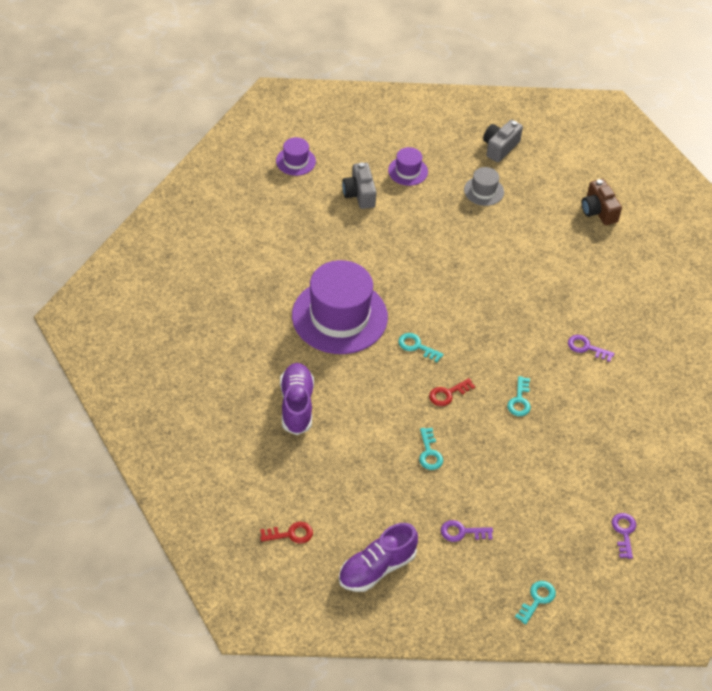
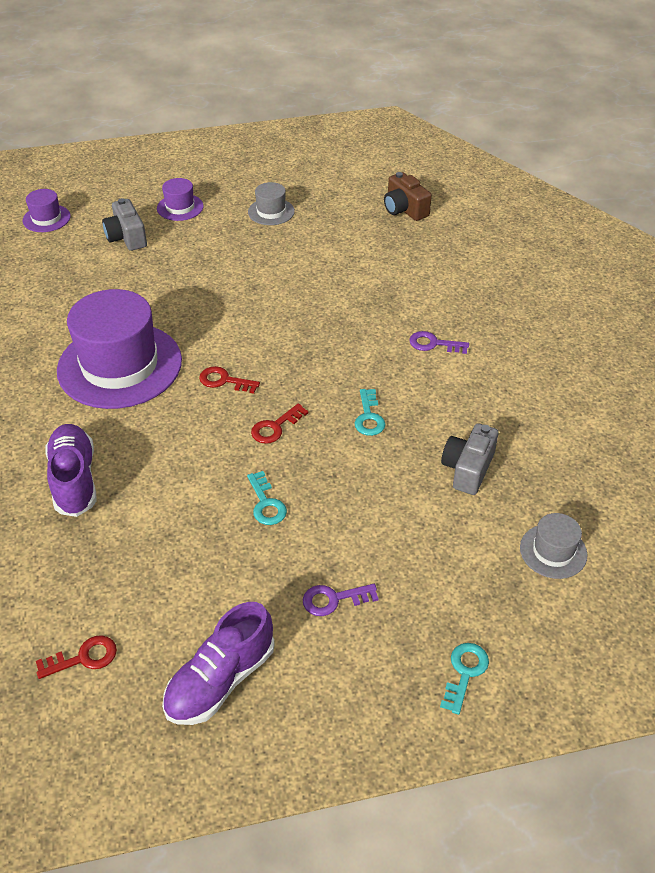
camera: 10 degrees left, 5 degrees down
(416, 346) = (224, 381): turquoise key -> red key
(500, 147) = (279, 171): grey camera -> grey camera (468, 469)
(624, 532) = (553, 551): purple key -> grey hat

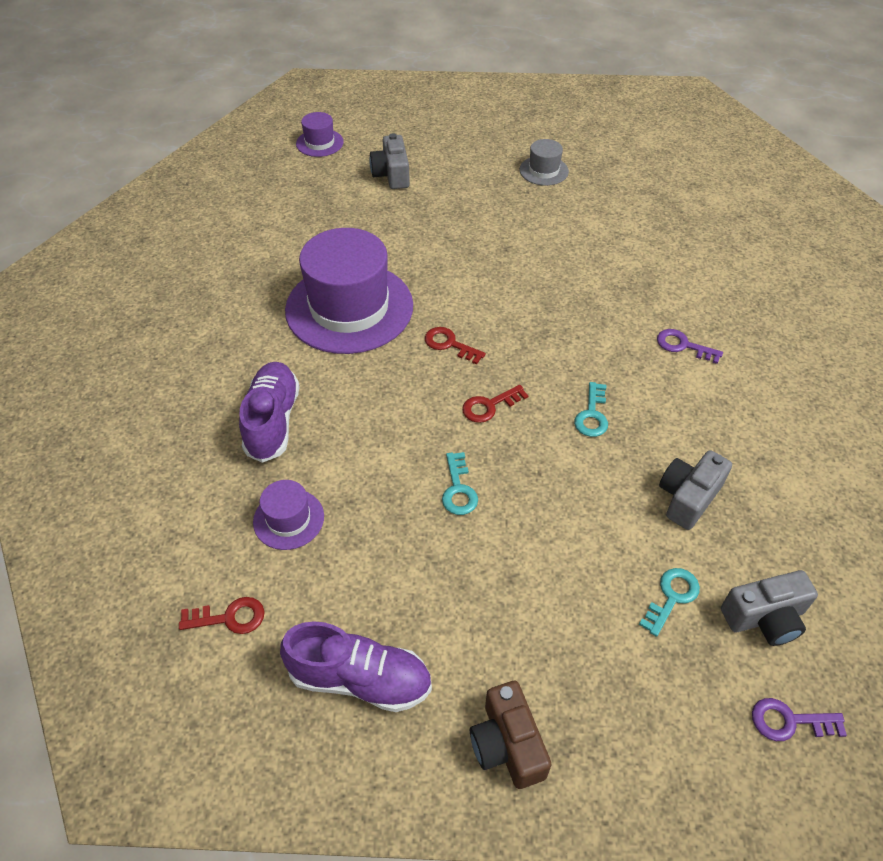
camera: 15 degrees right, 5 degrees up
(180, 207) = (452, 152): purple hat -> purple hat (288, 519)
(220, 680) = (360, 679): purple shoe -> purple shoe turned 135 degrees counterclockwise
(333, 599) = (503, 616): purple key -> purple key (789, 721)
(404, 209) = (686, 190): brown camera -> brown camera (507, 744)
(465, 672) = (628, 740): turquoise key -> turquoise key (672, 597)
(553, 551) = (764, 618): grey hat -> grey camera

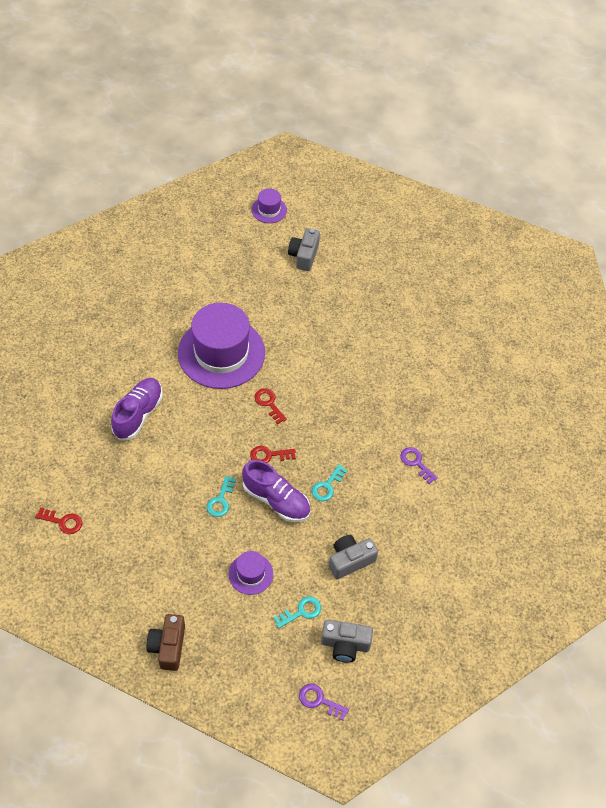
camera: 20 degrees right, 5 degrees up
(288, 519) = (118, 479): purple hat -> purple hat (250, 574)
(360, 679) = (113, 582): purple shoe -> purple shoe (276, 500)
(544, 171) = (411, 291): grey hat -> none

